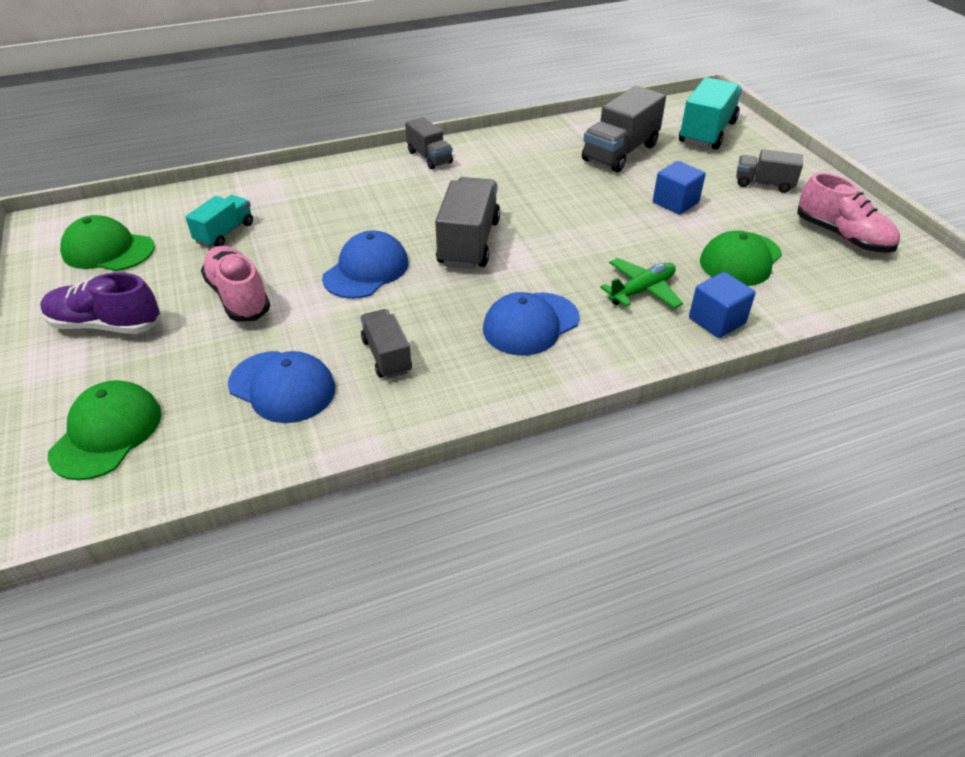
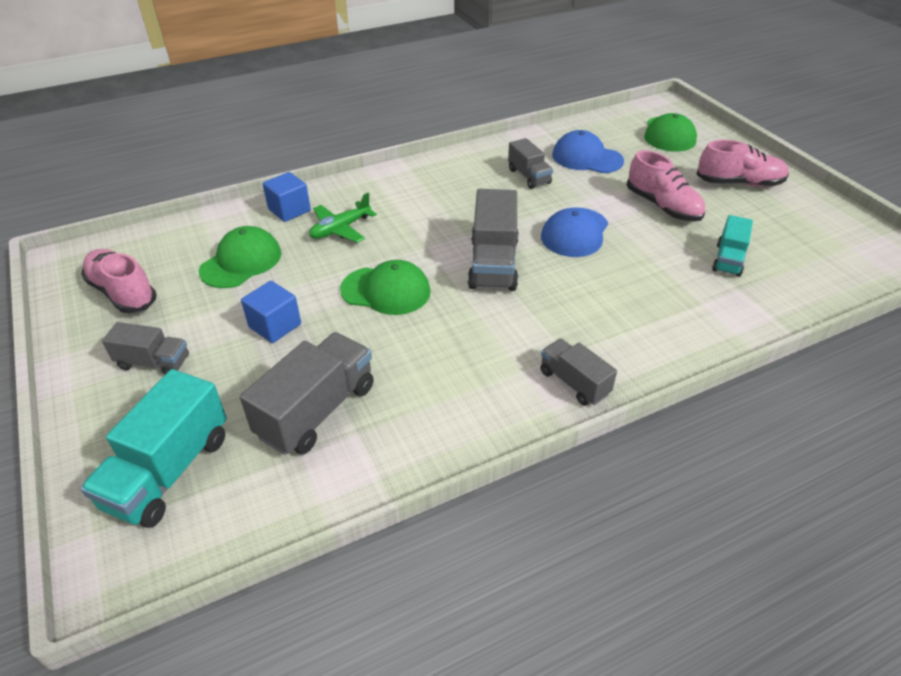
camera: 175 degrees right, 0 degrees up
(106, 325) = (739, 183): purple shoe -> pink shoe
(108, 250) = (813, 237): green cap -> green cap (386, 290)
(530, 324) = (431, 200): blue cap -> none

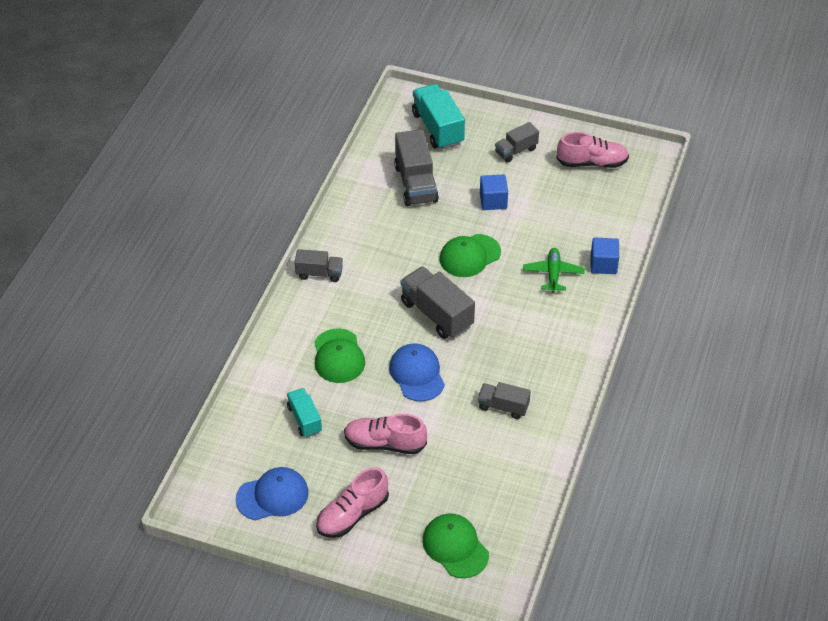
camera: 135 degrees right, 5 degrees up
(241, 262) = (568, 217): green cap -> green cap (338, 356)
(587, 158) = (486, 461): blue cap -> blue cap (272, 496)

